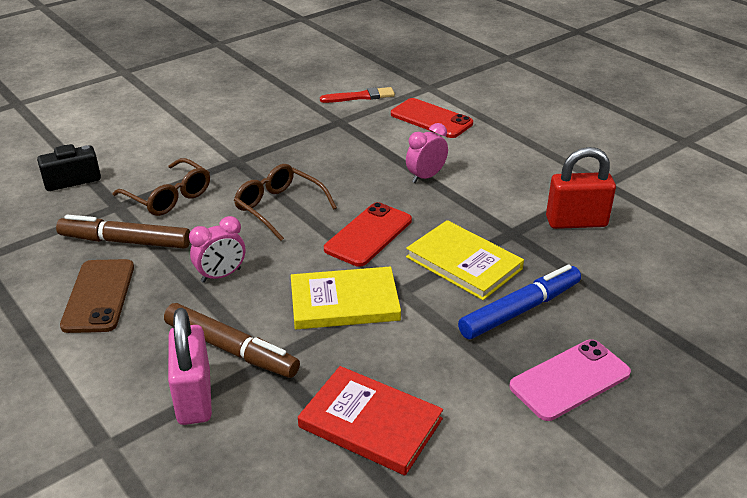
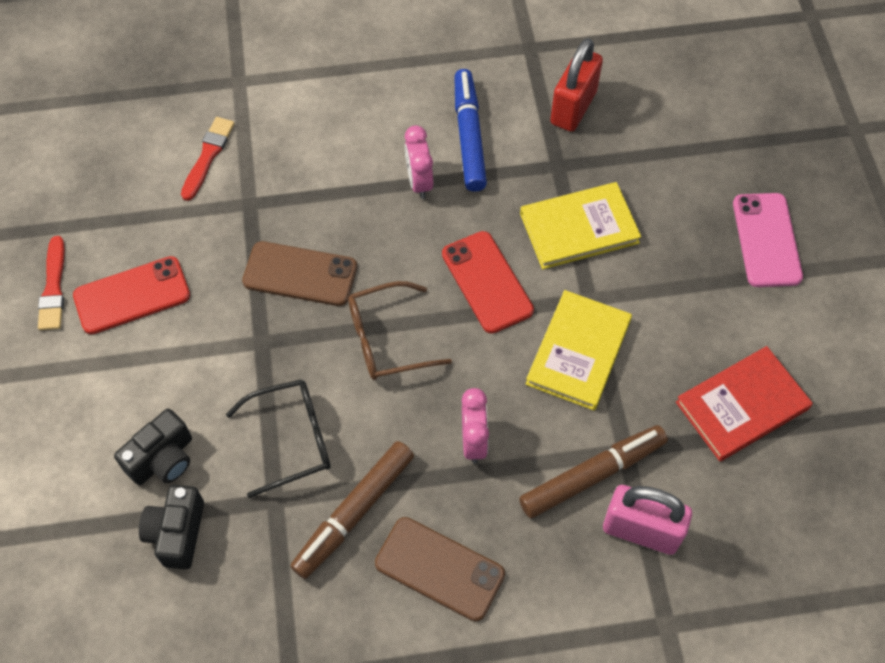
camera: 60 degrees left, 25 degrees up
(123, 156) = (163, 459): none -> black camera
(169, 197) = (292, 439): brown glasses -> black glasses
(218, 84) = (53, 288): none -> red brush
(302, 157) = (300, 274): none -> brown phone
(431, 119) = (310, 116): red phone -> red phone (132, 295)
(520, 310) = (667, 223): blue marker -> blue marker (469, 136)

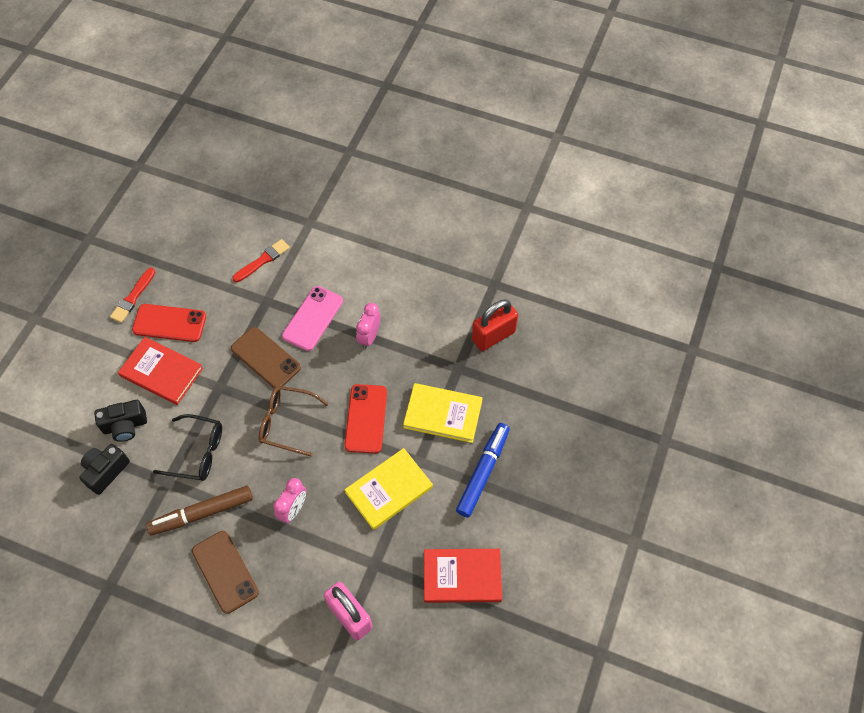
camera: 30 degrees right, 0 degrees up
(166, 363) = (161, 372): none -> red book
(469, 136) = (418, 322): blue marker -> blue marker (483, 472)
(592, 475) = (345, 567): brown marker -> none
(766, 240) = (553, 482): pink phone -> pink phone (313, 318)

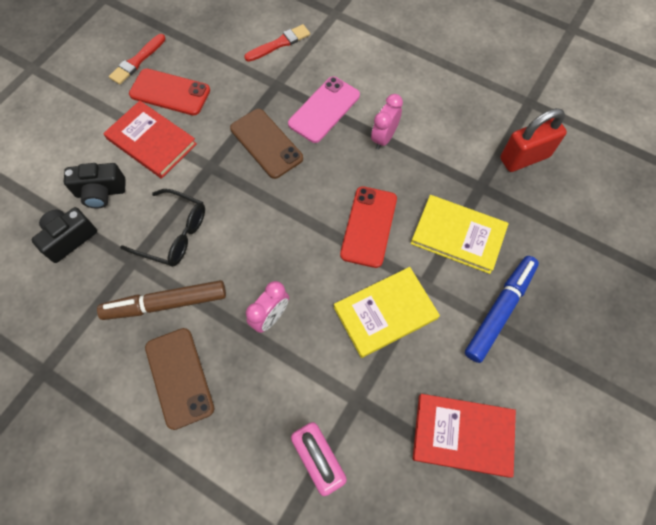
camera: 10 degrees right, 5 degrees up
(286, 423) = (278, 217): brown glasses -> none

